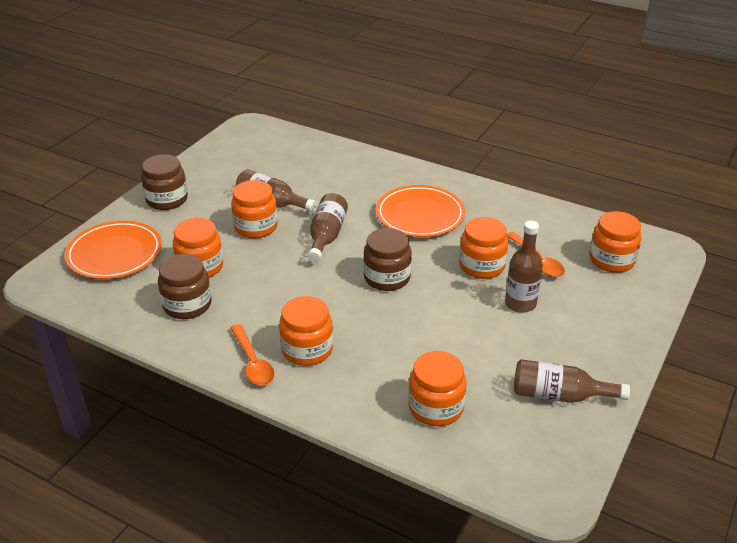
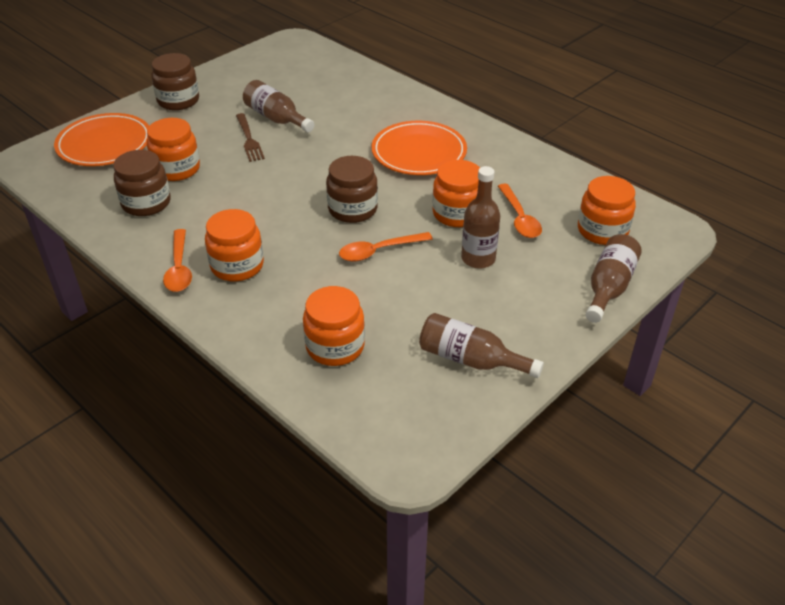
camera: 15 degrees right, 5 degrees up
(256, 227) = (249, 139): orange jar -> brown fork
(326, 236) = (313, 159): brown bottle -> brown bottle (609, 287)
(430, 312) = (379, 251): none -> orange spoon

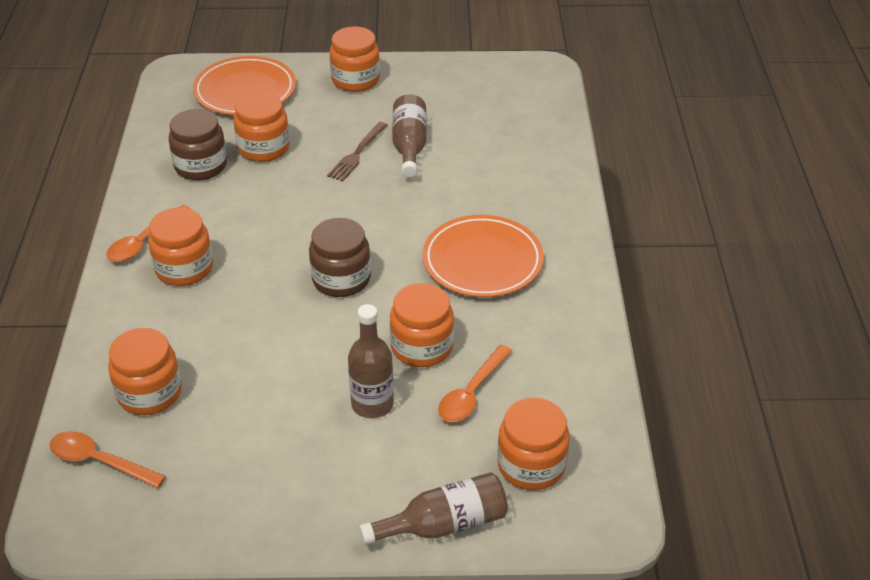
camera: 45 degrees right, 0 degrees up
(178, 101) = (355, 80): brown jar -> orange jar
(379, 251) = (303, 334): orange spoon -> orange spoon (99, 461)
(470, 359) = (225, 489): brown bottle -> none

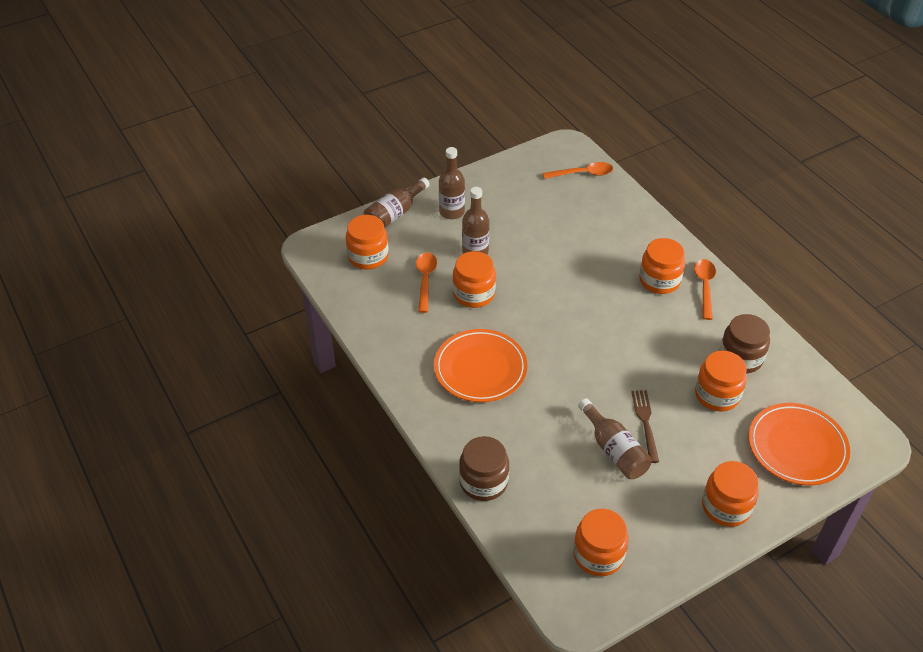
camera: 150 degrees right, 5 degrees up
(149, 393) = (595, 209): orange jar -> orange jar (598, 555)
(341, 279) = (559, 315): brown jar -> brown jar (483, 482)
(353, 486) = (452, 212): none -> brown bottle

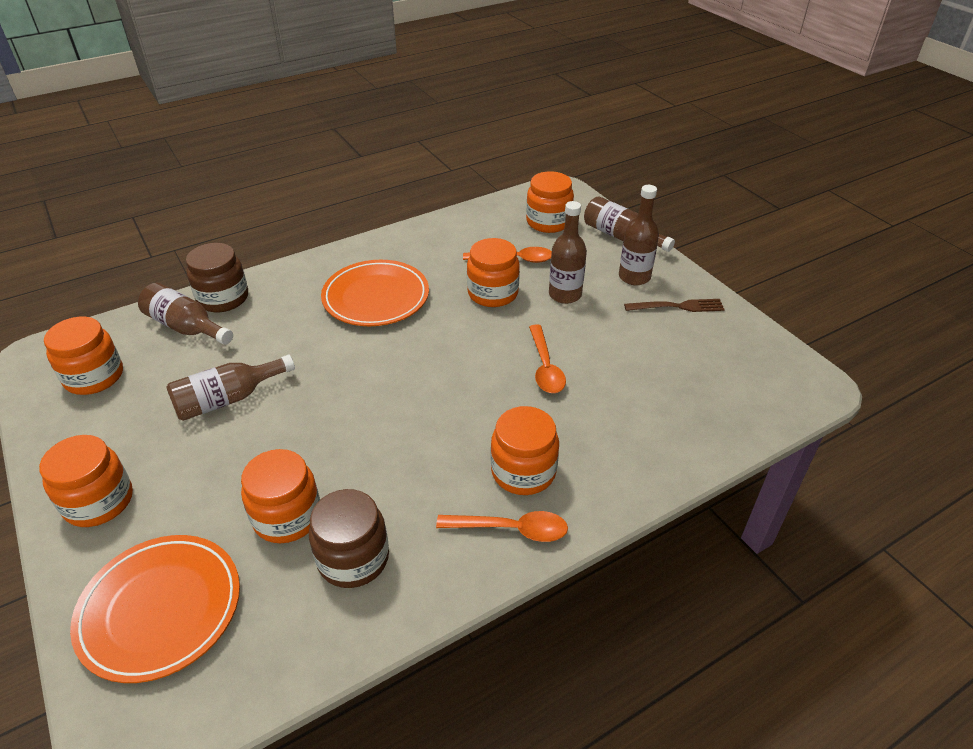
camera: 90 degrees right, 5 degrees down
(527, 501) = (186, 327): none -> brown bottle
(582, 174) = (751, 399): orange spoon -> orange spoon (545, 367)
(645, 422) = (260, 432): brown fork -> brown fork (678, 306)

